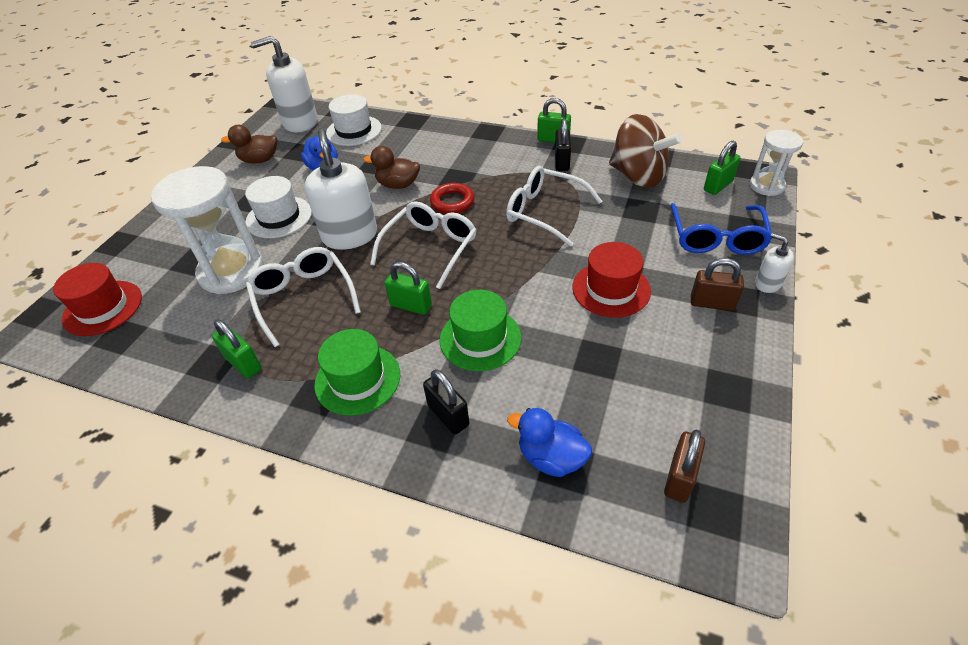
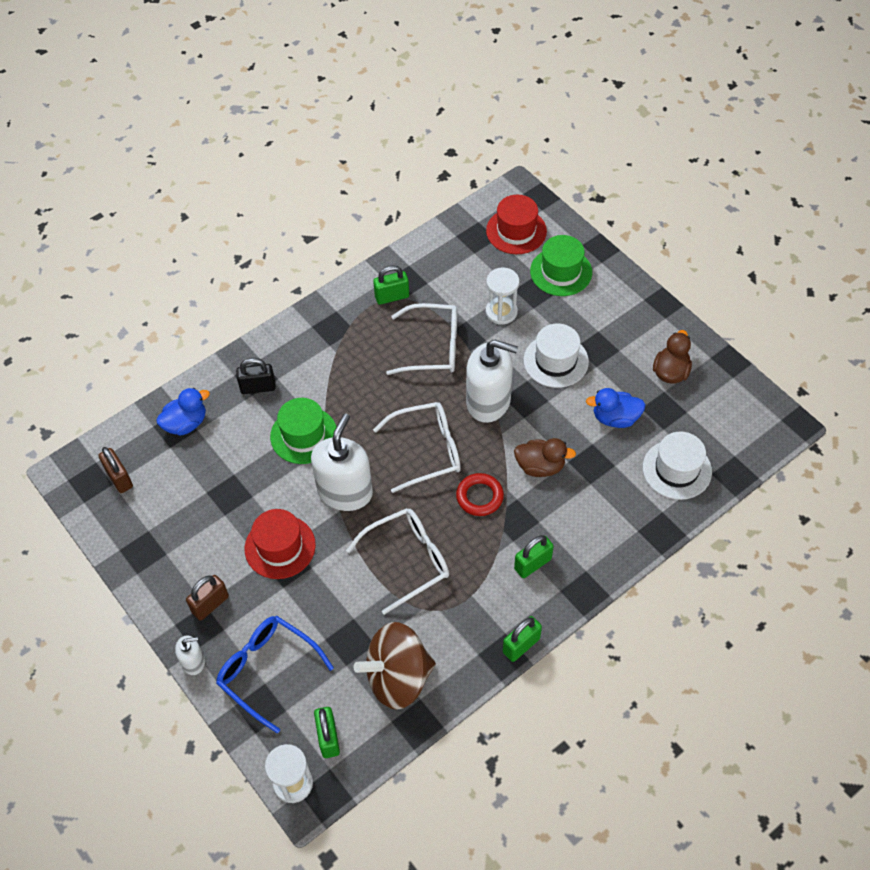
camera: 120 degrees right, 10 degrees up
(231, 271) = (501, 312): white hourglass -> white hourglass, size x0.56
(300, 122) = (732, 428): white soap dispenser -> white soap dispenser (345, 491)
(357, 379) = (326, 352): green hat -> green hat (561, 272)
(398, 185) = (540, 466): brown duck -> brown duck turned 60 degrees clockwise
(411, 305) = (370, 408): green padlock -> green padlock (532, 564)
(430, 248) = (427, 450): white glasses -> white glasses turned 75 degrees counterclockwise
(561, 162) = (473, 625): black padlock -> none

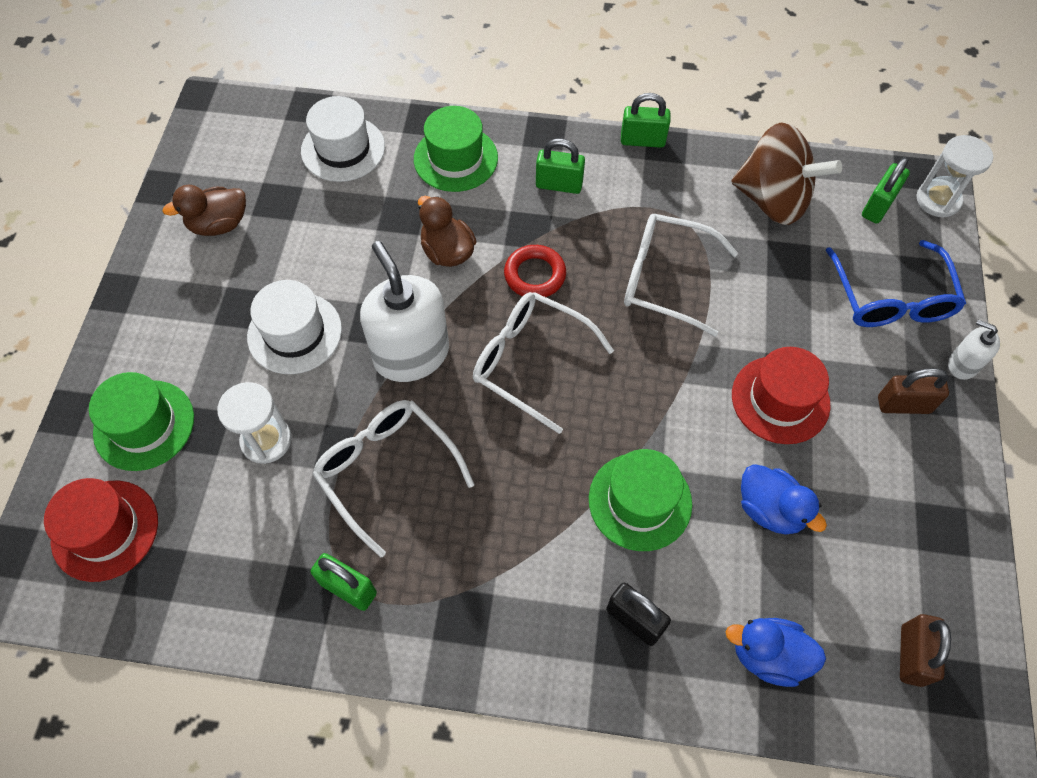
camera: 135 degrees left, 5 degrees up
(345, 491) = (658, 396): white soap dispenser -> none
(610, 524) = (455, 158): none -> green hat
(615, 418) = (325, 231): blue duck -> blue duck (770, 509)

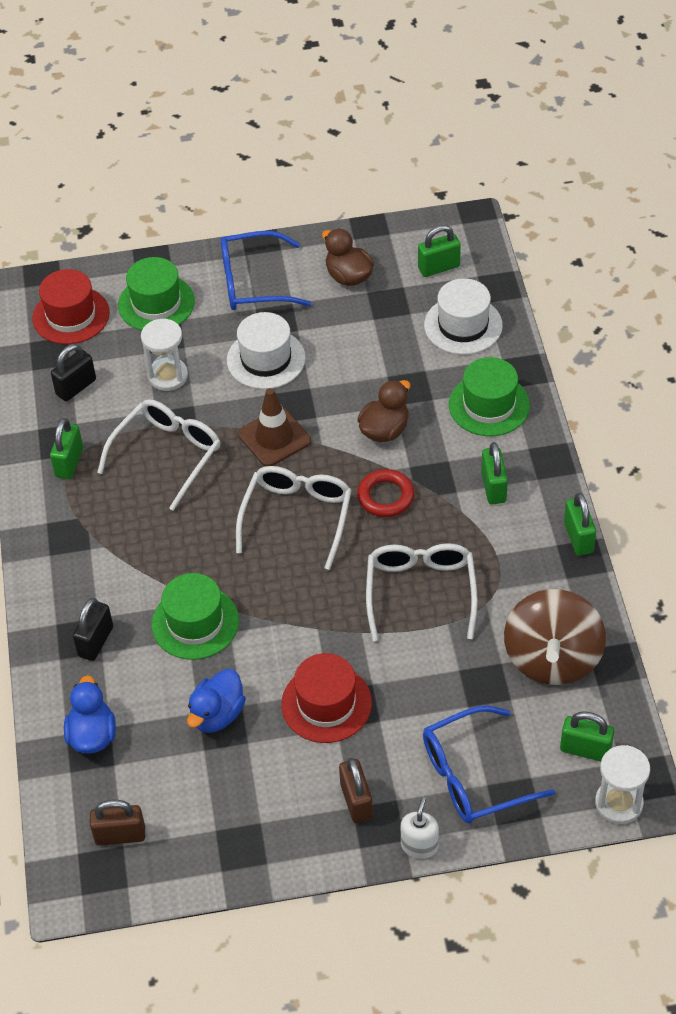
camera: 75 degrees right, 10 degrees down
(173, 315) = (253, 282): none -> blue glasses
(229, 551) = (76, 387): none -> black padlock
(254, 146) = (439, 267): none -> green padlock
(411, 354) = (274, 437): white soap dispenser -> brown traffic cone

